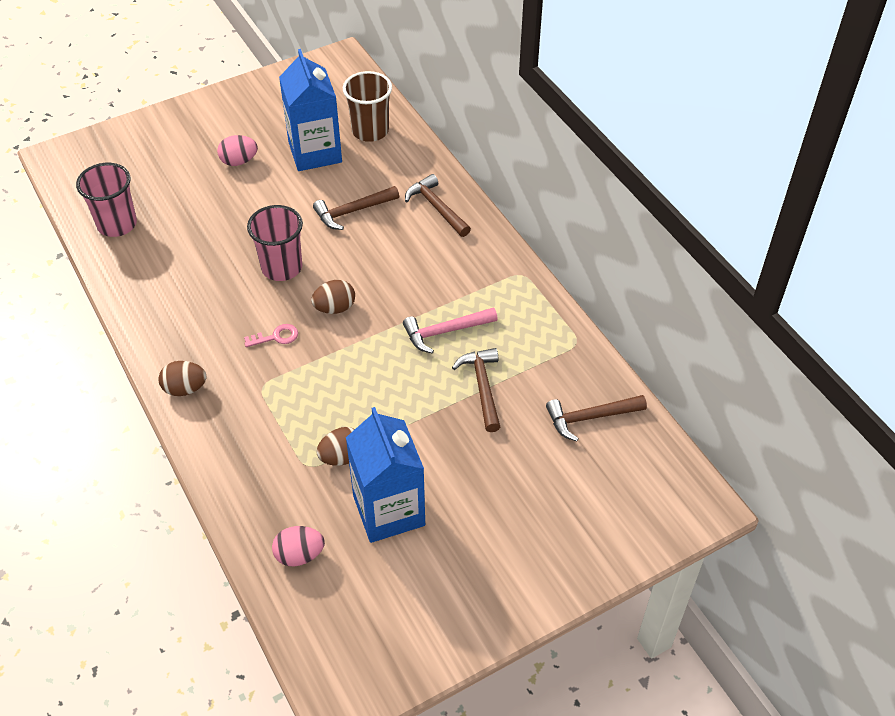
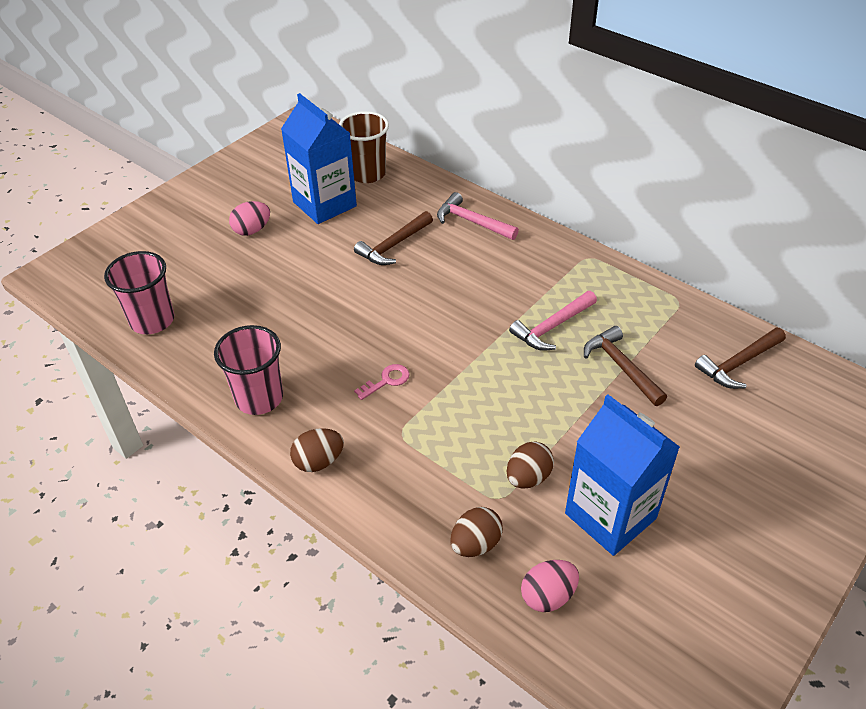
camera: 20 degrees left, 5 degrees down
(282, 267) = (353, 314): pink cup -> pink cup (259, 398)
(335, 308) = (430, 336): brown egg -> brown egg (475, 544)
(436, 207) = (472, 221): brown hammer -> pink hammer

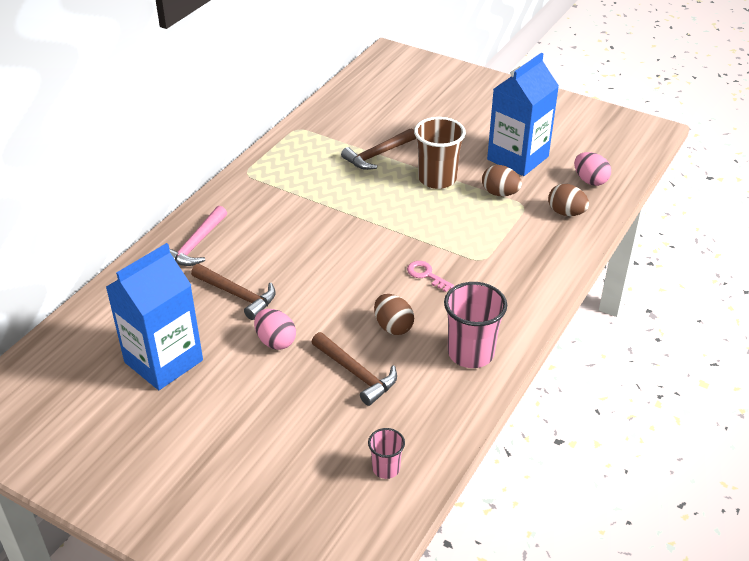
camera: 100 degrees left, 5 degrees down
(152, 320) = (386, 468): pink cup -> pink cup, size x0.54
(252, 230) = (216, 417): pink egg -> pink egg (275, 341)
(318, 461) = (527, 301): brown egg -> brown egg (393, 327)
(367, 173) = (103, 334): brown cup -> brown cup (437, 179)
(552, 327) = (340, 189): pink hammer -> none
(738, 364) = (362, 106): brown hammer -> brown hammer (356, 374)

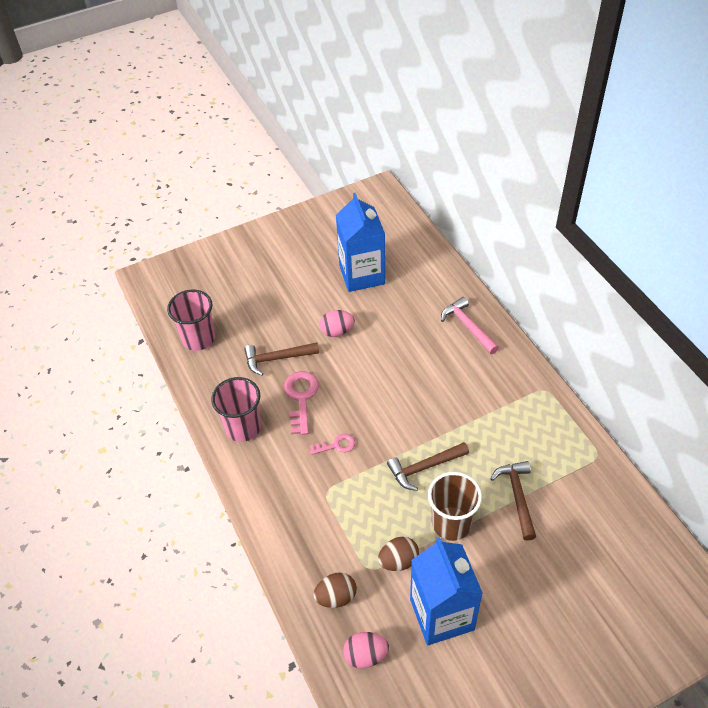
camera: 125 degrees right, 10 degrees up
(238, 295) = (396, 329): brown hammer -> brown hammer (424, 468)
(386, 468) = (198, 339): pink cup -> pink cup, size x1.87
(393, 327) = (301, 398): brown egg -> pink key

